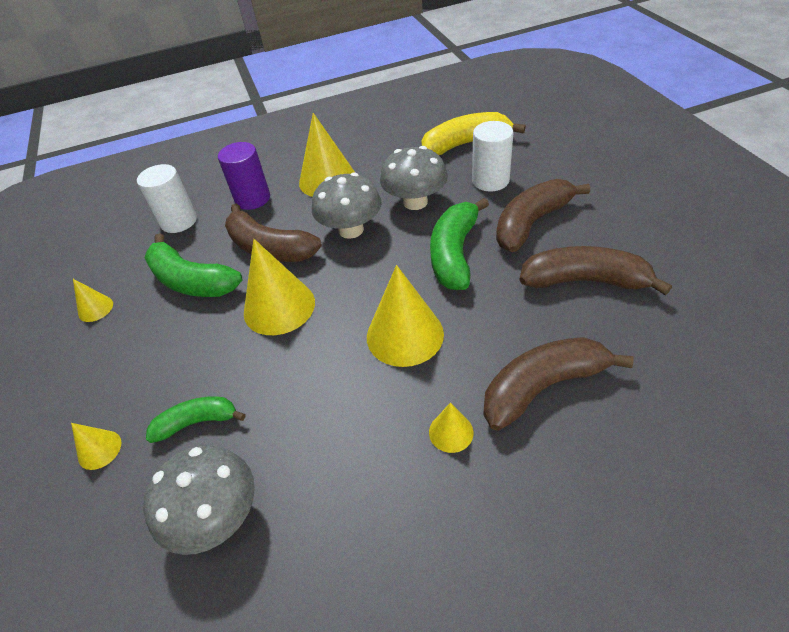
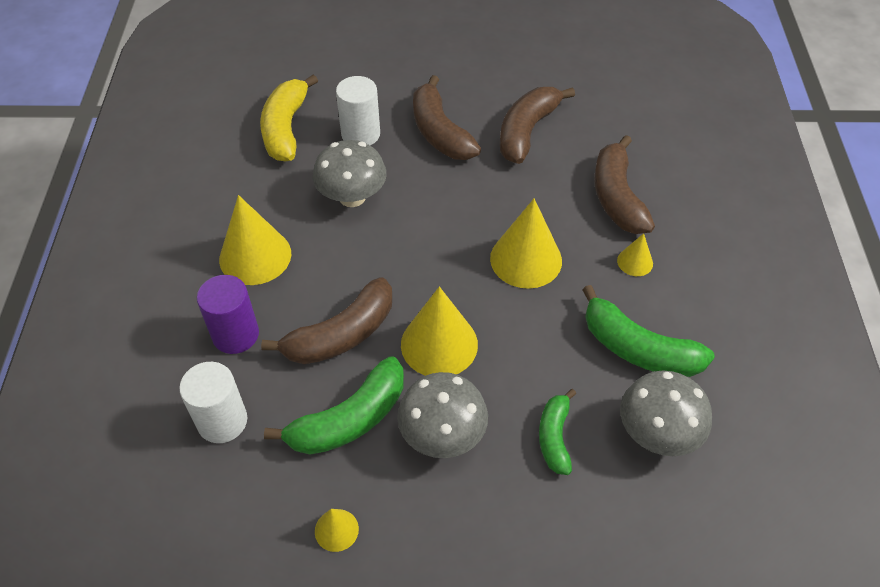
camera: 75 degrees left, 5 degrees up
(99, 449) = (553, 528): yellow cone -> none
(351, 230) = (359, 258): grey mushroom -> grey mushroom (442, 435)
(454, 254) = (446, 194): green banana -> green banana (638, 349)

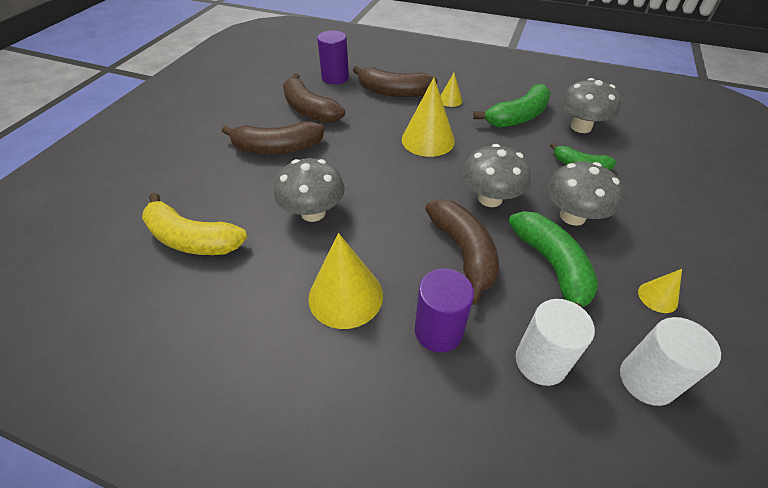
camera: 70 degrees left, 5 degrees down
(360, 134) = (242, 191): white cylinder -> white cylinder (646, 380)
(439, 344) = (490, 198): yellow cone -> grey mushroom
(614, 129) = (335, 78): none -> purple cylinder

